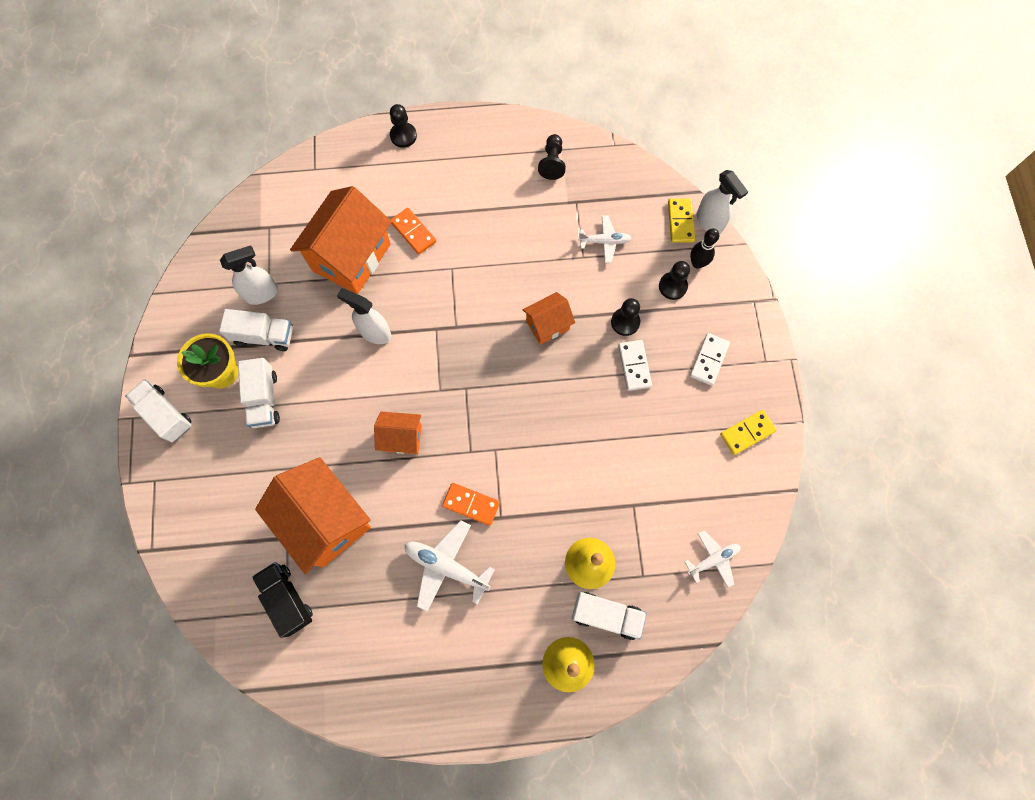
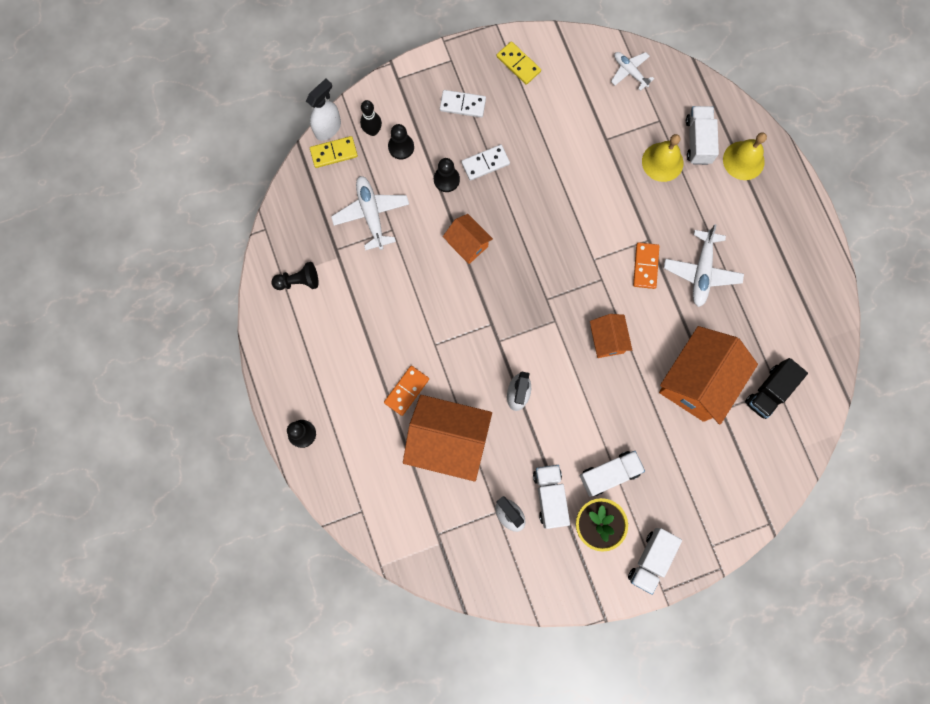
camera: 105 degrees left, 5 degrees up
(604, 241) = (371, 214): white plane -> white plane, size x1.58

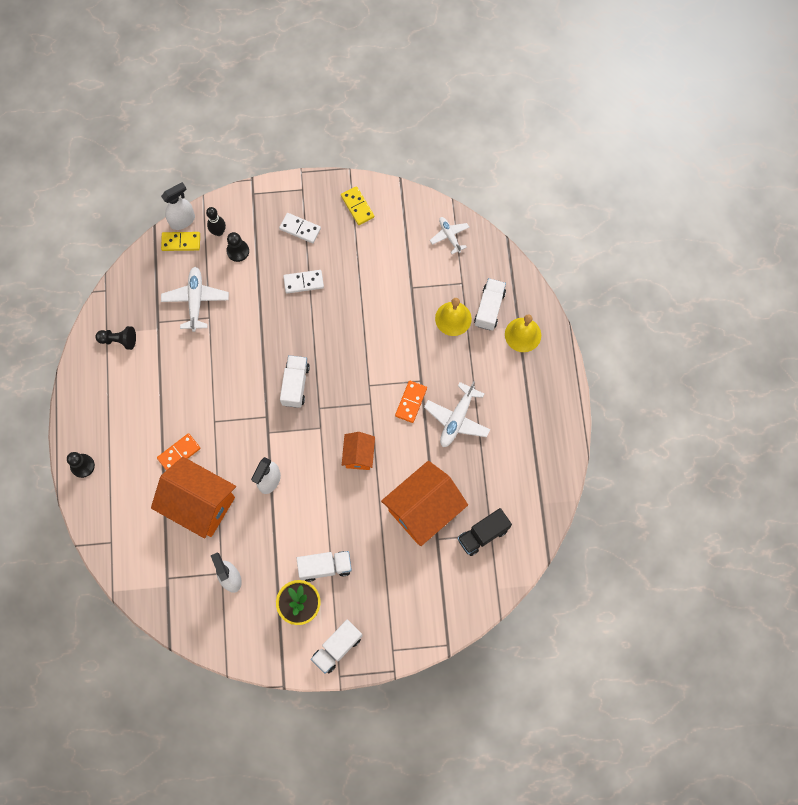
camera: 15 degrees right, 5 degrees down
(446, 179) = (267, 287): black pawn -> none
(467, 244) = (267, 345): orange house -> none
(550, 497) = (269, 572): white truck -> white truck (295, 385)

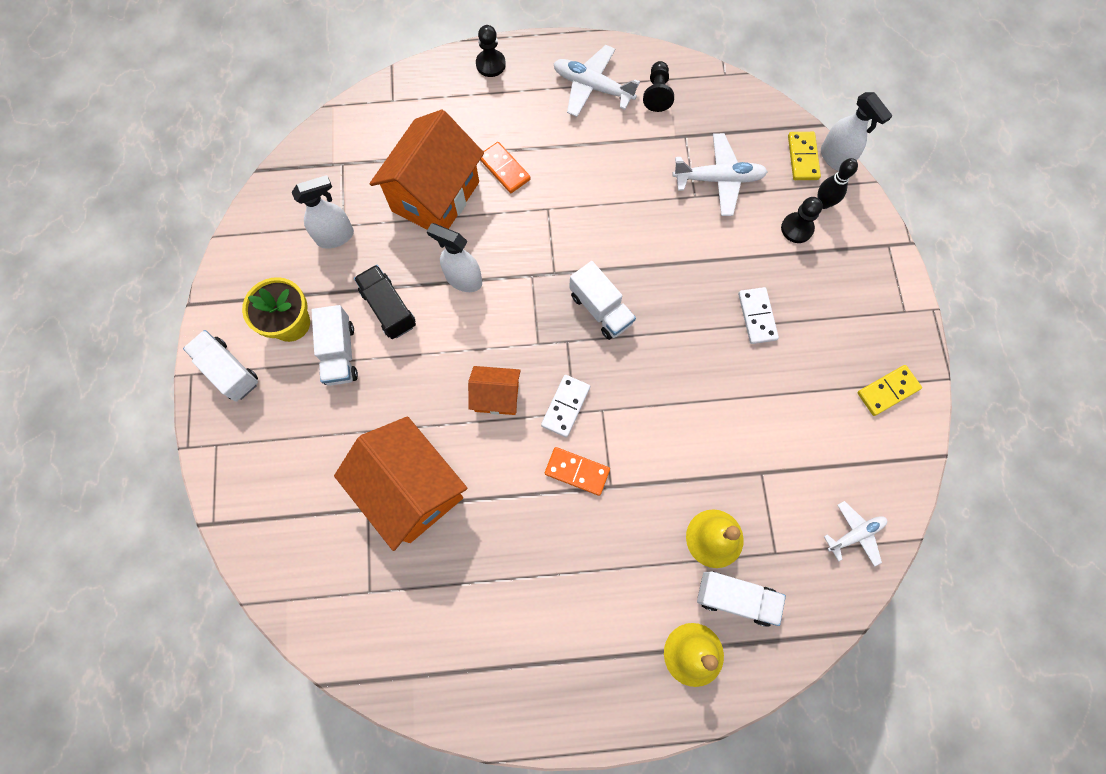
camera: 90 degrees right, 0 degrees up
(295, 385) = (600, 309): white truck -> white truck turned 45 degrees clockwise
(300, 229) = (840, 310): white domino -> white domino (565, 406)
(457, 419) = (550, 542): white plane -> white plane (592, 87)
(483, 534) = (369, 579): black truck -> black truck (388, 308)

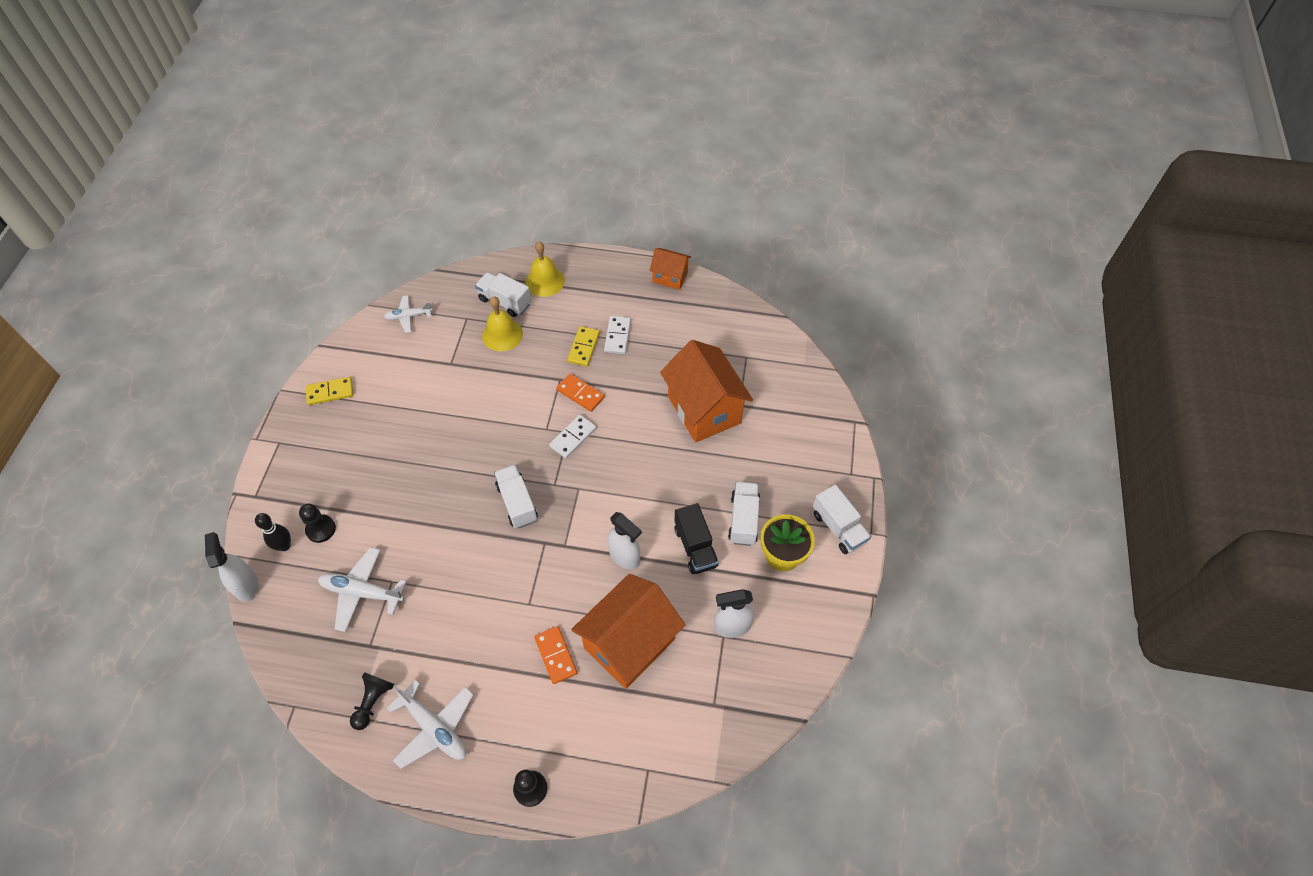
camera: 165 degrees left, 15 degrees down
(496, 396) = (624, 457): orange house -> orange house (670, 277)
(757, 316) = (395, 466): white domino -> white domino (617, 336)
(803, 157) = (275, 593): yellow domino -> yellow domino (583, 347)

